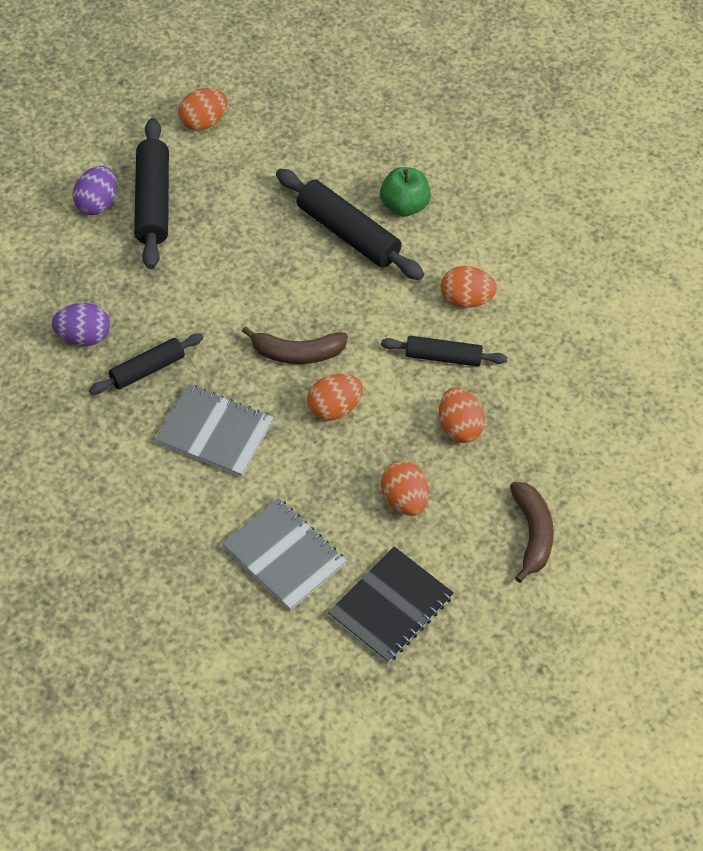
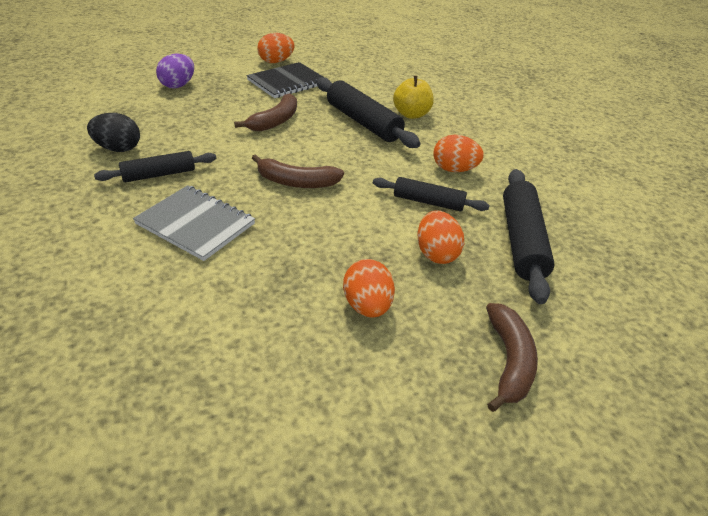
camera: 10 degrees right, 15 degrees down
(83, 337) = (118, 149): purple egg -> black egg
(152, 202) = (219, 89): black rolling pin -> black rolling pin (521, 241)
(241, 253) = (274, 121): none -> brown banana
(284, 555) = (216, 339): grey notebook -> none
(333, 408) = (316, 223): orange egg -> none
(391, 606) = (325, 415): black notebook -> black notebook (287, 82)
(403, 206) = (411, 114): green apple -> yellow apple

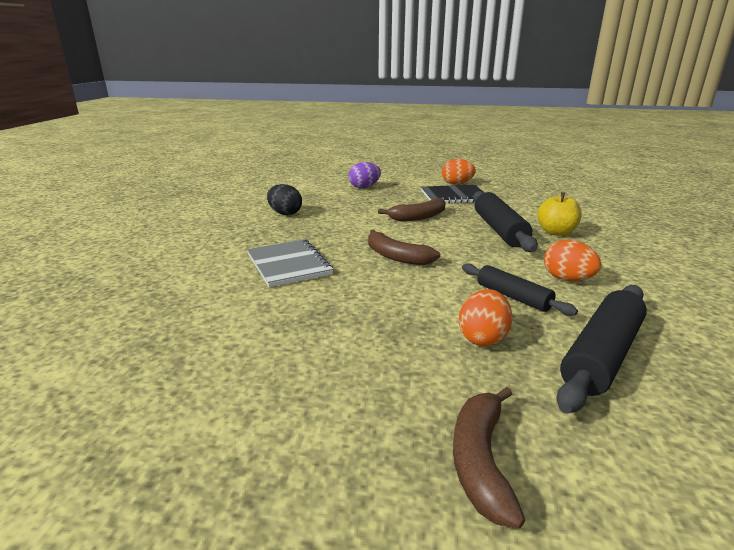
camera: 35 degrees right, 15 degrees down
(159, 174) = (296, 232): black rolling pin -> none
(367, 306) = (369, 357): orange egg -> none
(508, 361) = (481, 460): brown banana -> brown banana turned 150 degrees clockwise

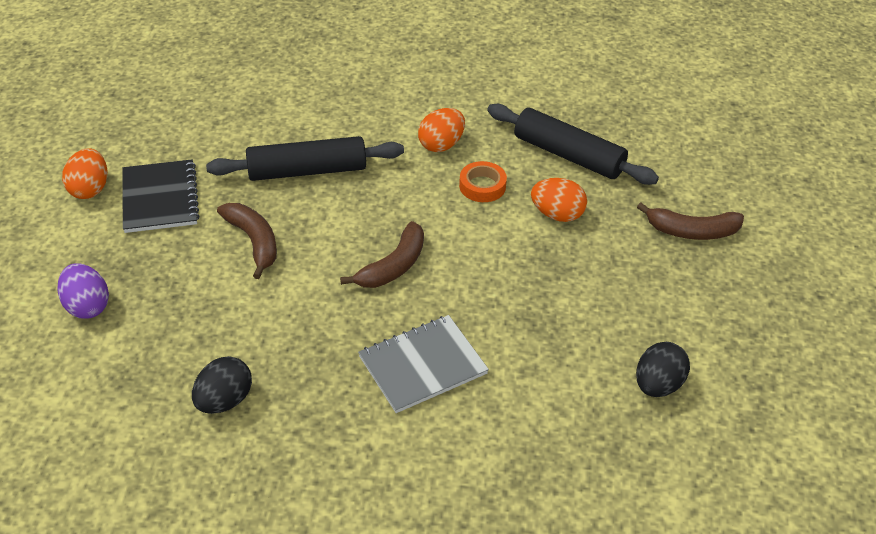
camera: 95 degrees left, 20 degrees up
(206, 382) = (657, 385): none -> black egg
(513, 297) = (482, 186): black rolling pin -> orange tape
(556, 232) = (316, 127): yellow apple -> none

